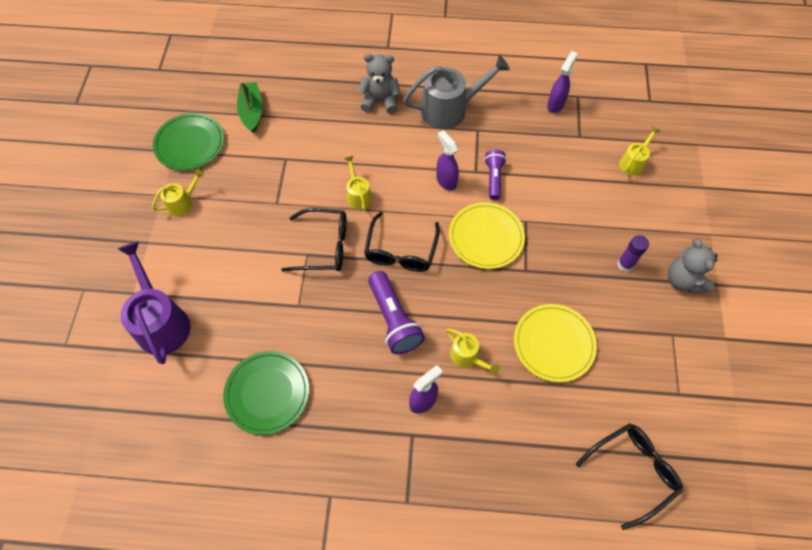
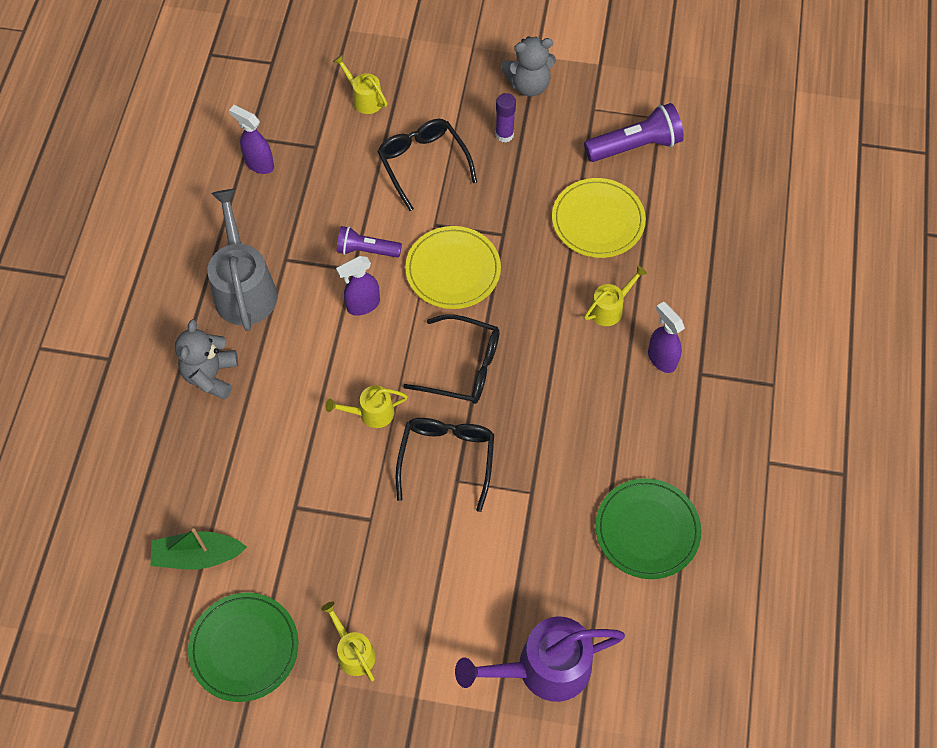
camera: 85 degrees left, 0 degrees up
(394, 319) = (558, 382): purple flashlight -> purple flashlight (635, 146)
(633, 471) = (738, 174): black glasses -> black glasses (423, 163)

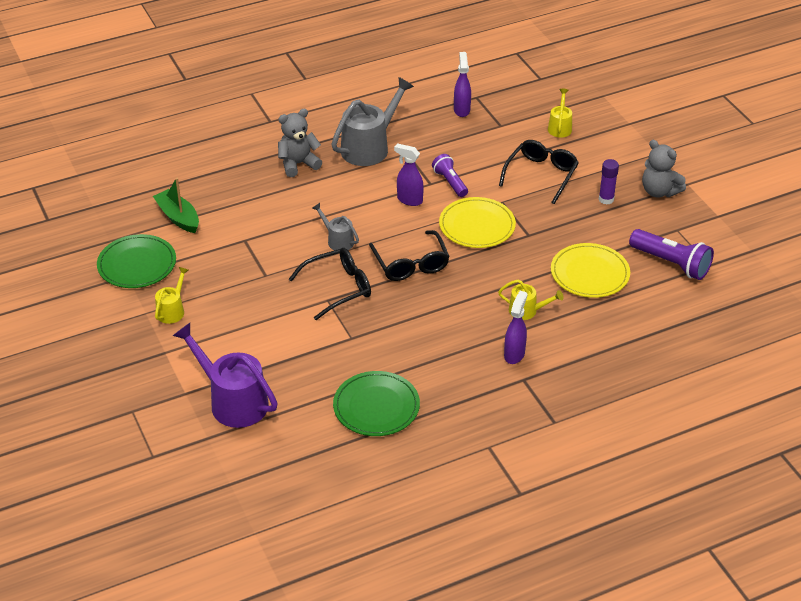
camera: 55 degrees right, 20 degrees down
(371, 413) = (337, 240): yellow watering can -> grey watering can

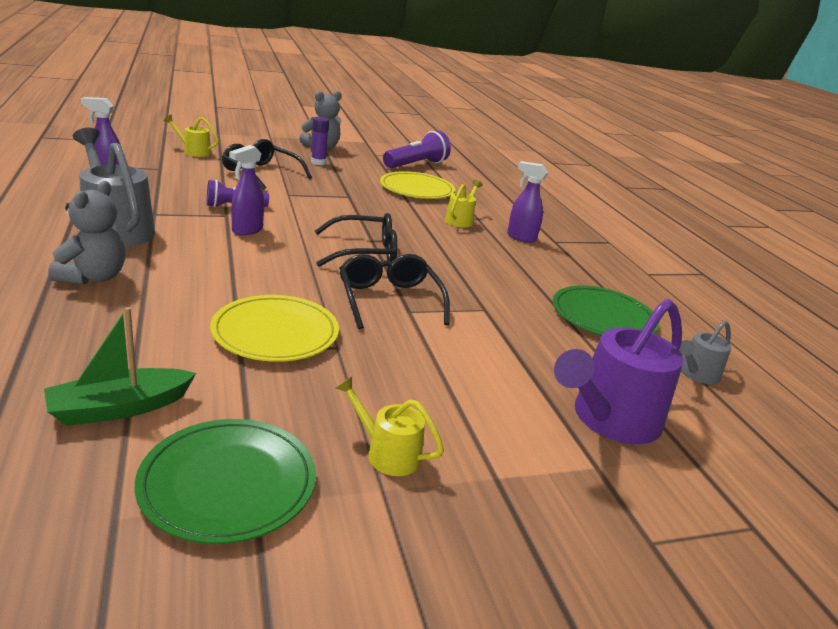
camera: 85 degrees left, 15 degrees down
(298, 164) = (93, 277): grey teddy bear -> grey teddy bear turned 150 degrees counterclockwise
(337, 240) = (292, 283): grey watering can -> grey watering can (696, 374)
(477, 225) = (319, 211): yellow plate -> yellow plate (275, 332)

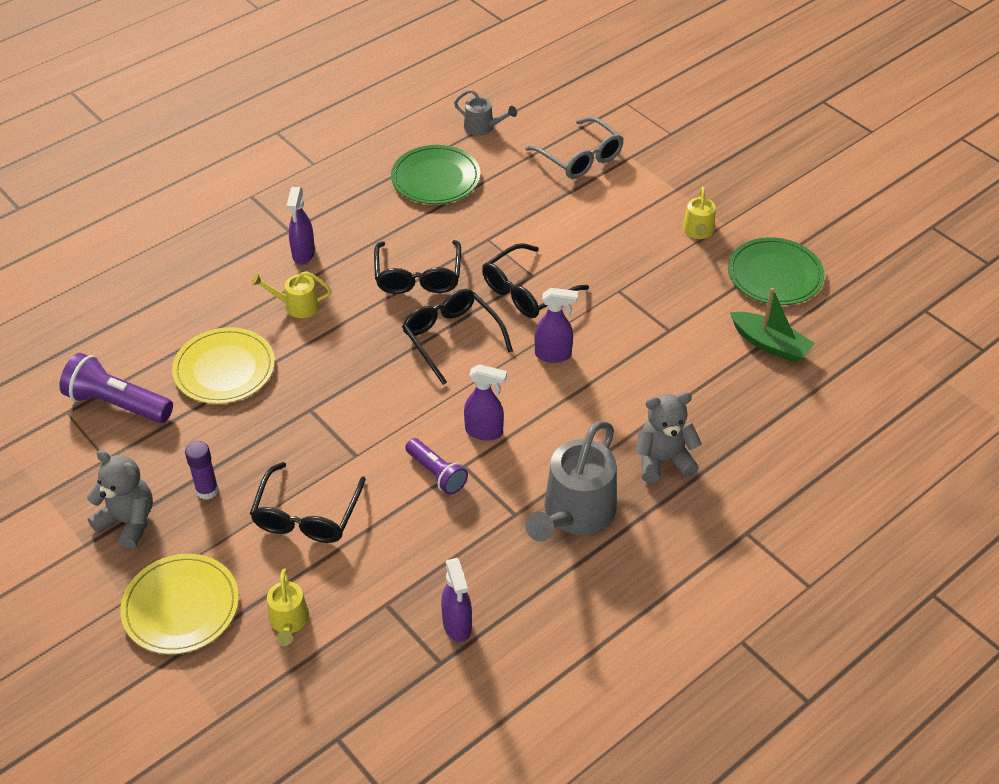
camera: 110 degrees left, 20 degrees up
(275, 332) = (633, 325): yellow plate -> yellow plate (181, 606)
(290, 281) = (553, 355): none -> purple spray bottle
(456, 264) = (418, 277): none -> black glasses
(609, 420) = (580, 158): purple watering can -> grey glasses

